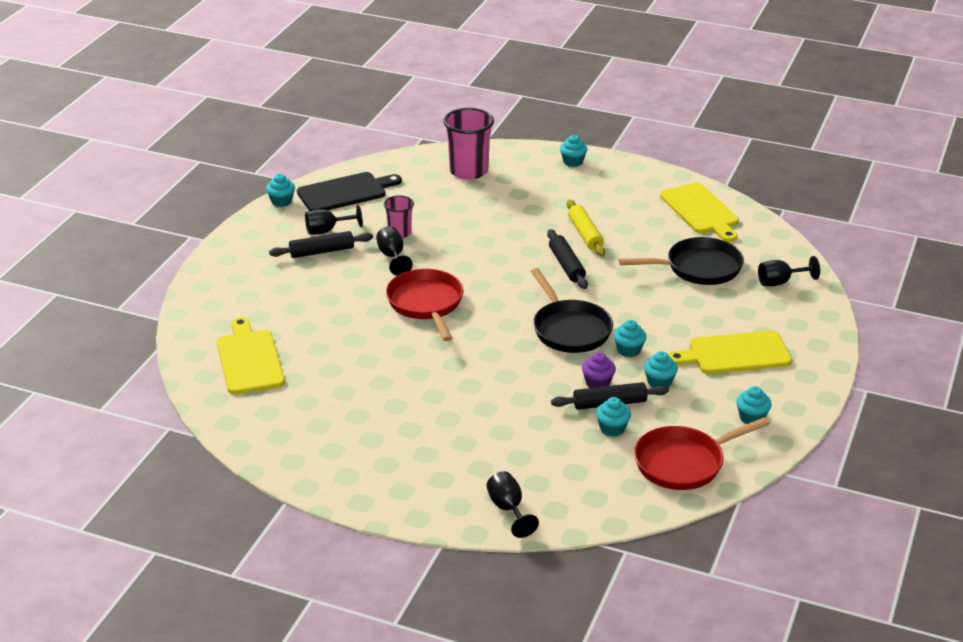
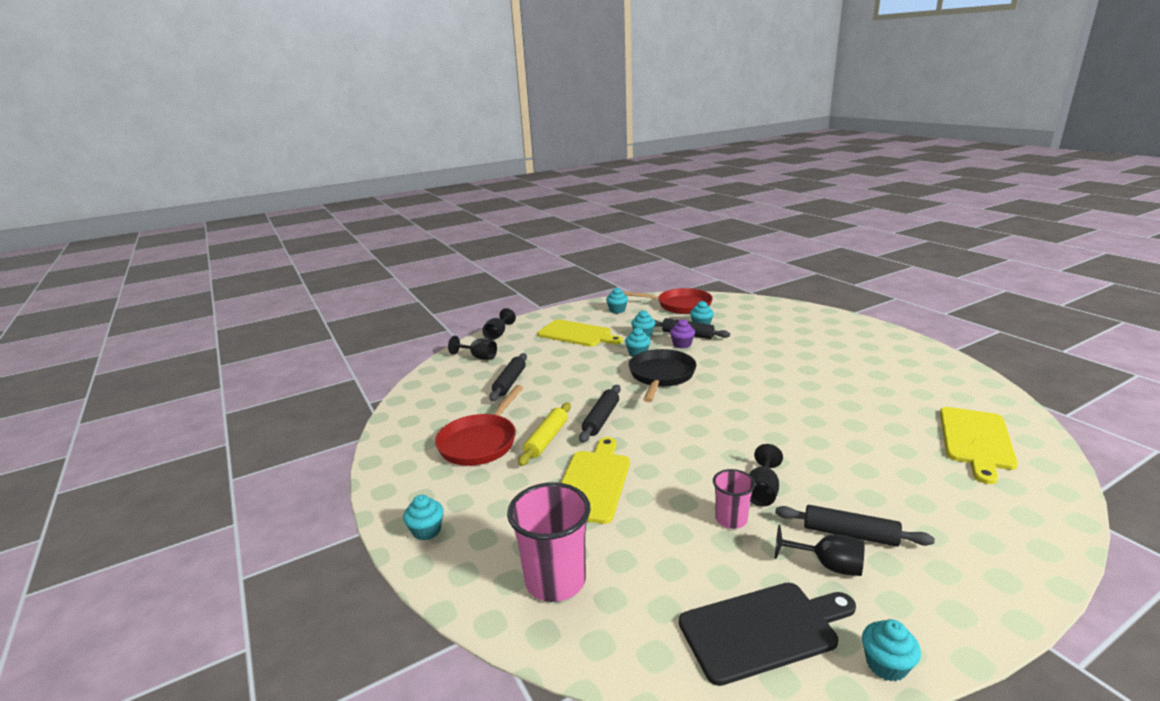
camera: 140 degrees left, 10 degrees down
(345, 192) = (763, 630): black cutting board -> black cutting board turned 150 degrees clockwise
(426, 304) = (762, 431): red pan -> red pan (480, 442)
(508, 509) = (800, 313): black goblet -> black goblet (498, 334)
(698, 268) = (510, 382): black pan -> black rolling pin
(701, 211) = (425, 421): yellow cutting board -> yellow cutting board (593, 482)

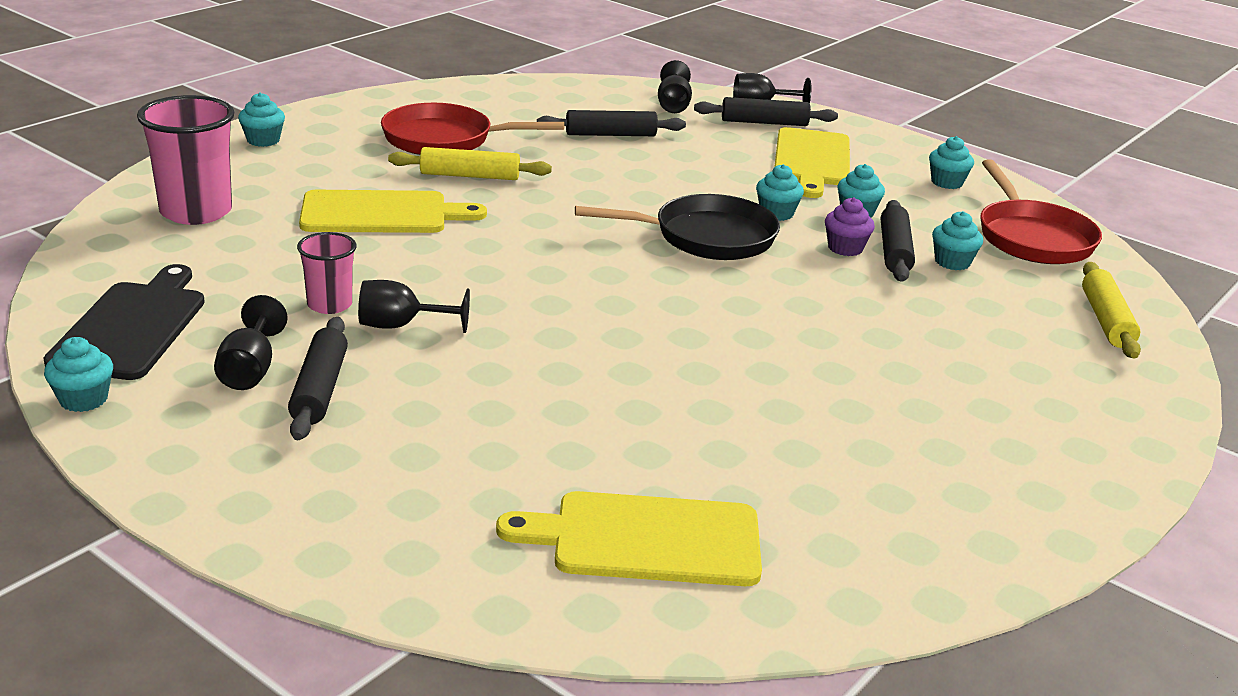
camera: 65 degrees right, 5 degrees up
(601, 419) = (541, 204): black rolling pin -> black rolling pin (764, 123)
(758, 308) = (1106, 320): none -> yellow rolling pin
(763, 630) = (132, 327): black cutting board -> black cutting board turned 135 degrees counterclockwise

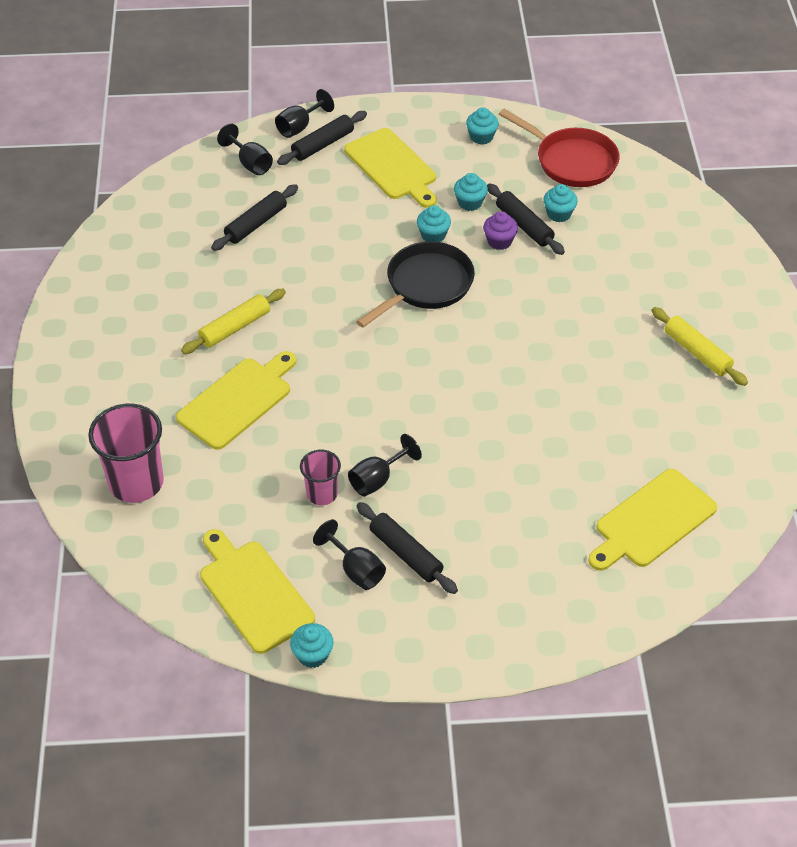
camera: 40 degrees left, 20 degrees up
(132, 327) = (253, 592): black cutting board -> yellow cutting board
(263, 140) = (67, 389): turquoise cupcake -> none
(445, 139) = (171, 303): red pan -> none
(1106, 320) = (668, 211): yellow rolling pin -> yellow rolling pin (697, 352)

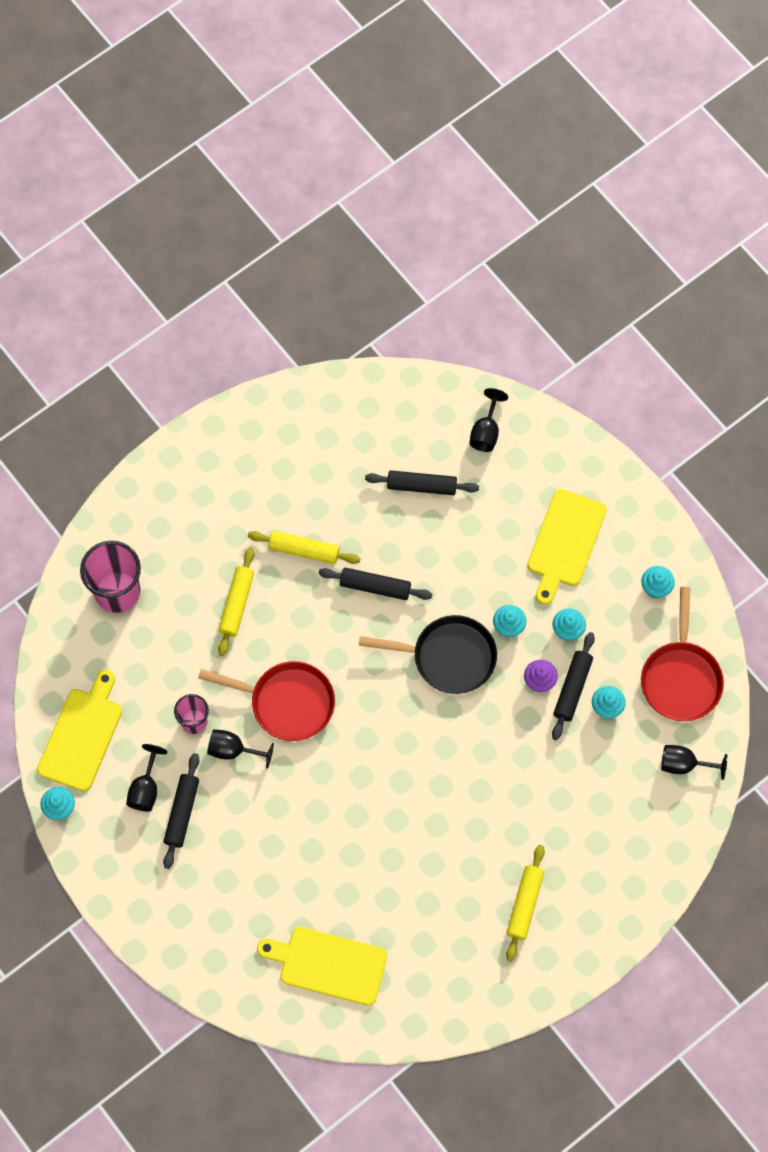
camera: 55 degrees right, 20 degrees up
(238, 401) = (236, 604): yellow cutting board -> yellow rolling pin
(299, 127) = (557, 437): black goblet -> black goblet (684, 764)
(323, 144) = (550, 470): black rolling pin -> black rolling pin (375, 587)
(367, 415) = (287, 702): none -> red pan

